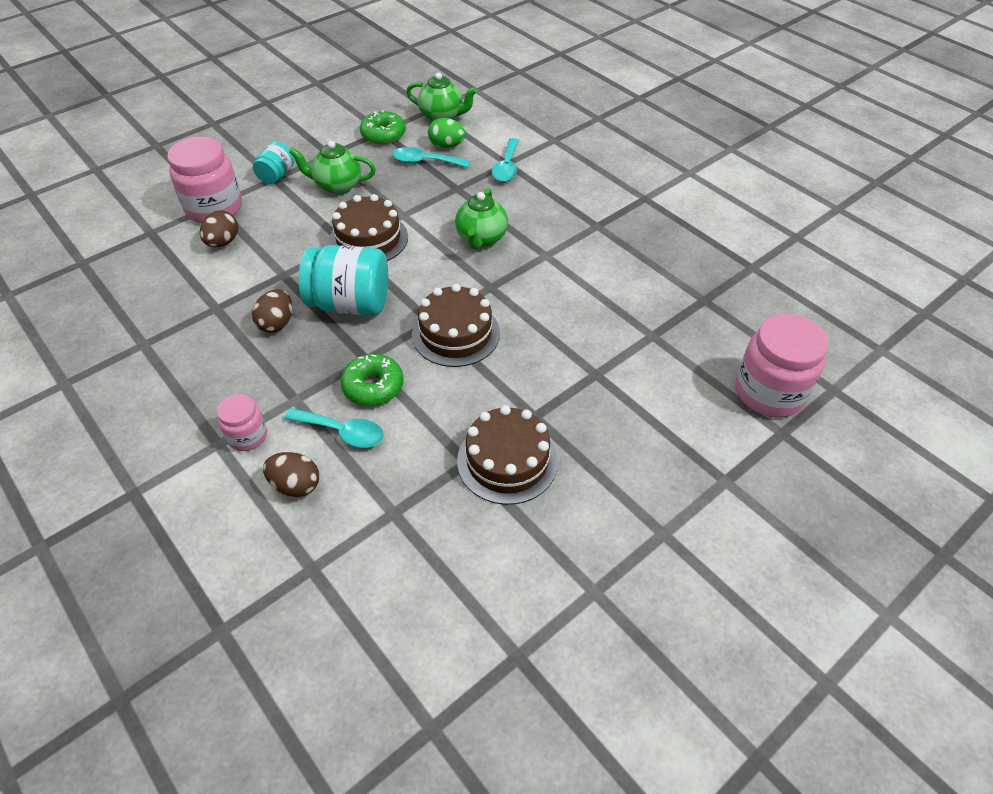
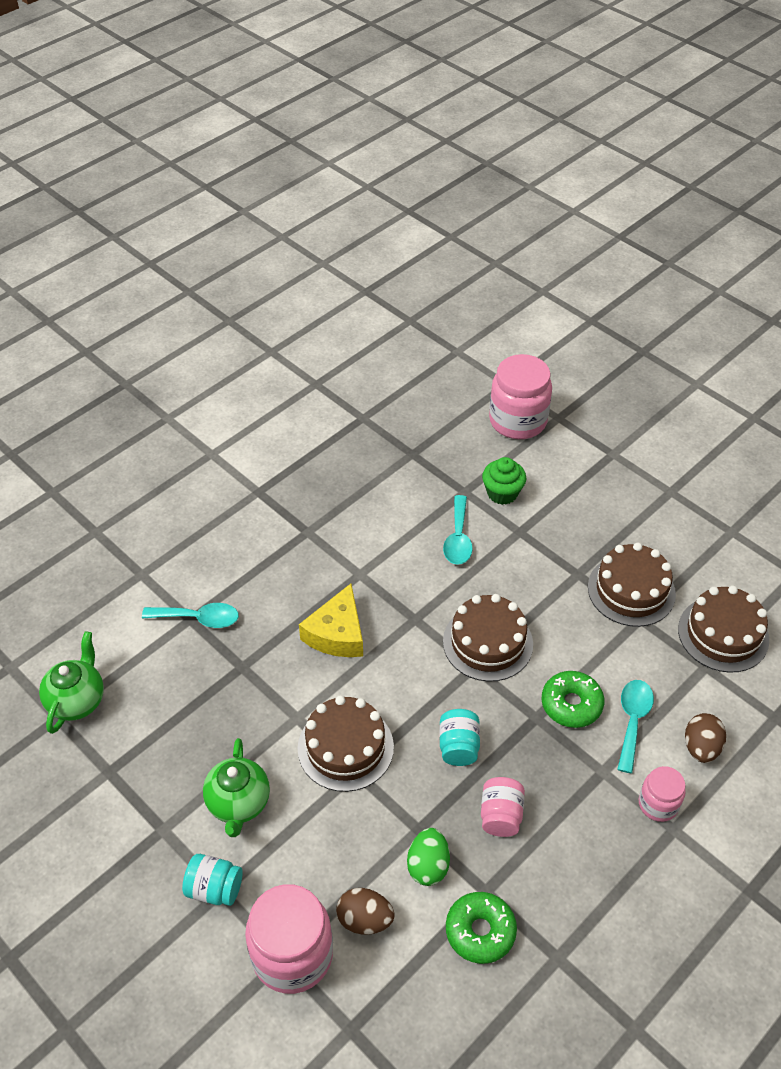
camera: 95 degrees left, 0 degrees up
(277, 323) = (500, 815): brown egg -> pink jar
(350, 304) = (458, 746): turquoise jar -> turquoise jar, size x0.54
(383, 135) = (118, 767): green donut -> green donut (480, 931)
(425, 162) = (185, 708): turquoise spoon -> turquoise spoon (458, 538)
(434, 541) = (723, 634): none -> brown cake
(447, 146) = (149, 687): green egg -> green egg (428, 866)
(481, 239) = (337, 633): green teapot -> yellow cheese
(651, 365) = (502, 493): none -> green cupcake

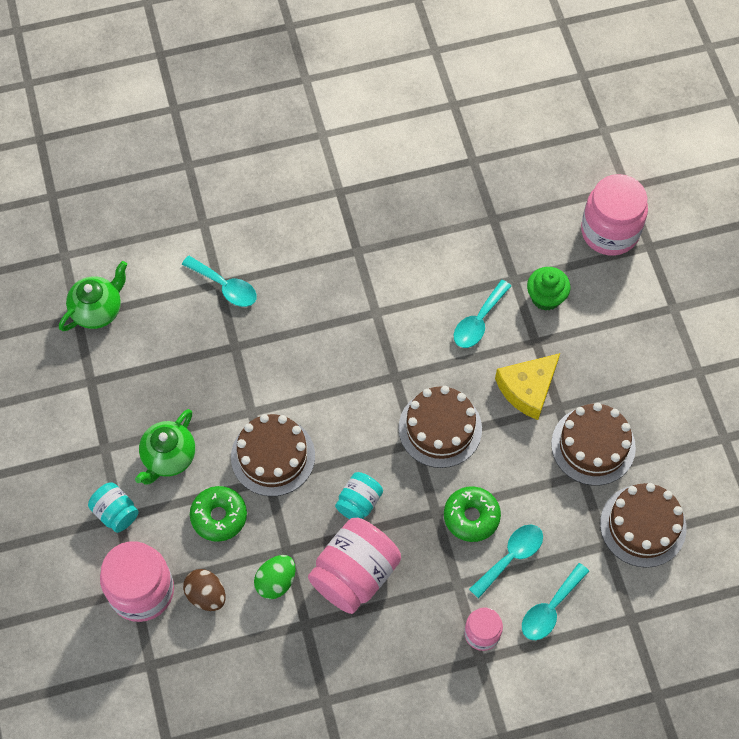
camera: 30 degrees right, 15 degrees up
(337, 633) = (325, 356): yellow cheese -> yellow cheese (527, 389)
(480, 931) = (282, 650): green donut -> green donut (219, 516)
(500, 815) = (354, 574): pink jar -> pink jar, size x1.83
(701, 747) = (550, 609): brown egg -> turquoise spoon

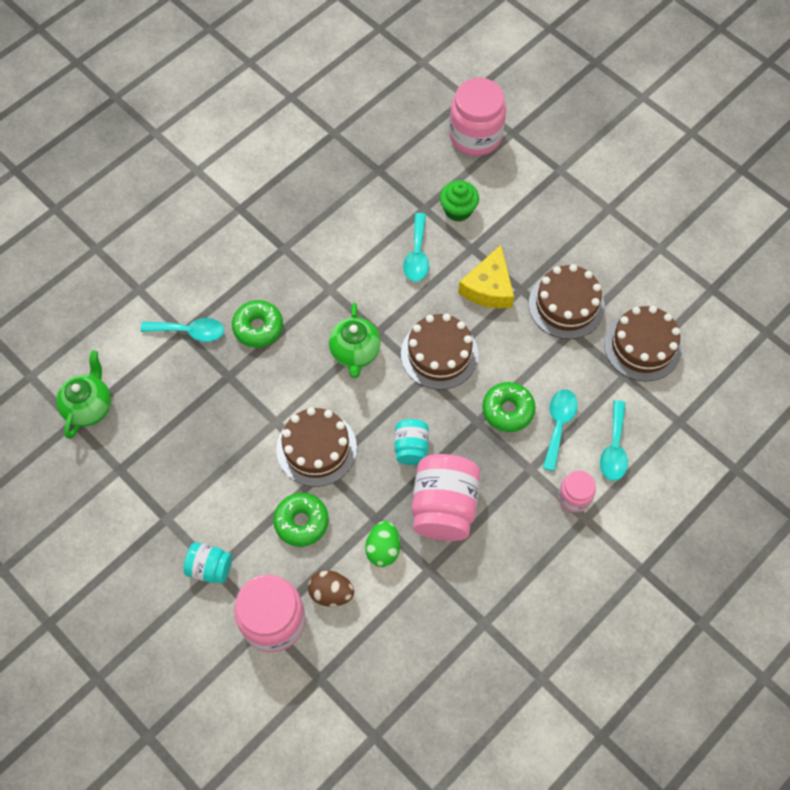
camera: 30 degrees left, 0 degrees up
(168, 457) = (228, 497): green teapot -> green teapot (355, 353)
(288, 315) = (258, 327): none -> green donut

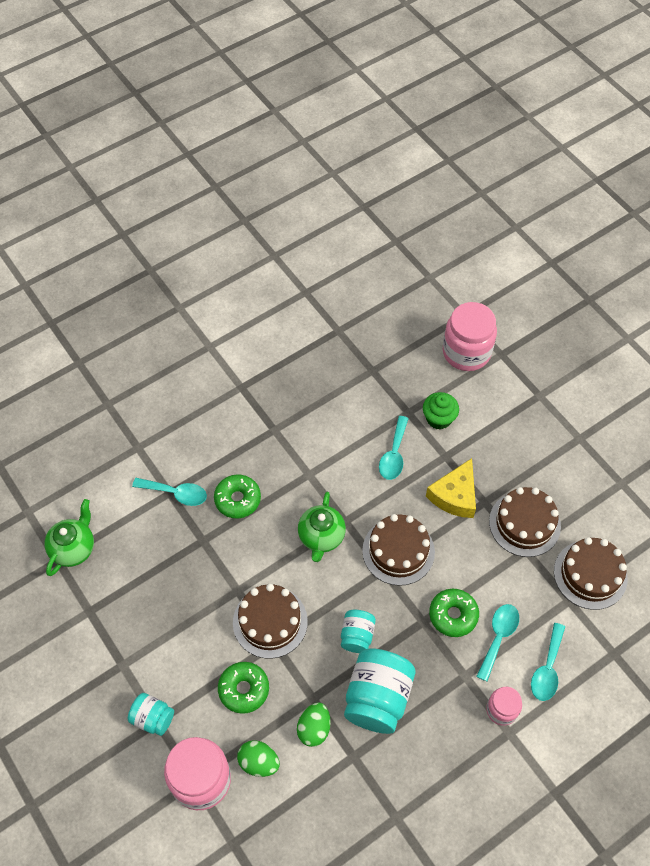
camera: 10 degrees right, 5 degrees down
(331, 593) = (259, 762): brown egg -> green egg
(444, 507) = (377, 698): pink jar -> turquoise jar

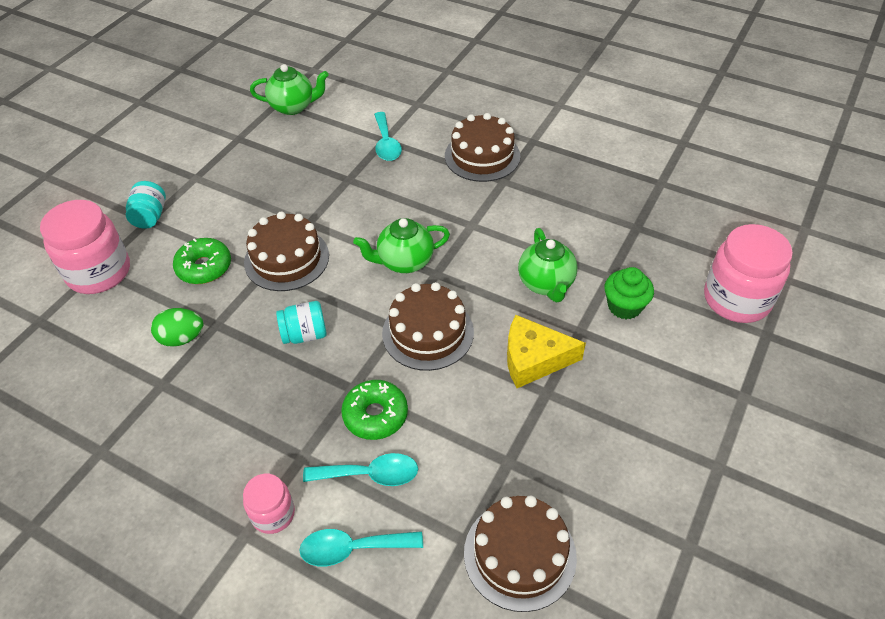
camera: 65 degrees right, 10 degrees down
(237, 499) = (407, 185): green donut -> none
(259, 762) = (130, 308): green egg -> none
(377, 698) = (238, 380): turquoise jar -> none
(394, 454) = (546, 284): turquoise spoon -> green teapot
(524, 523) = (545, 447): brown cake -> brown cake (482, 156)

